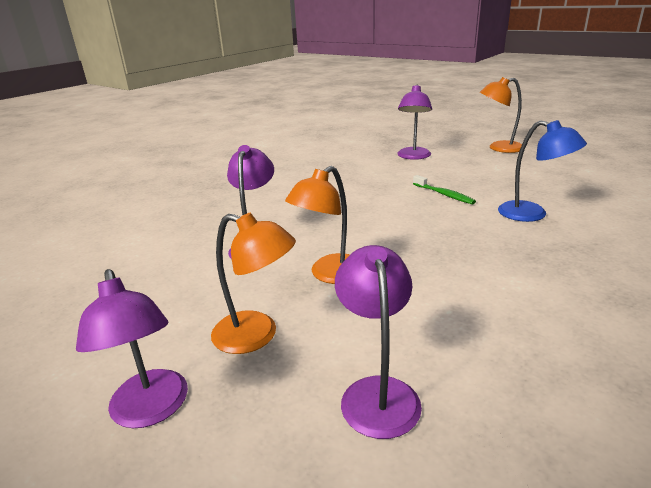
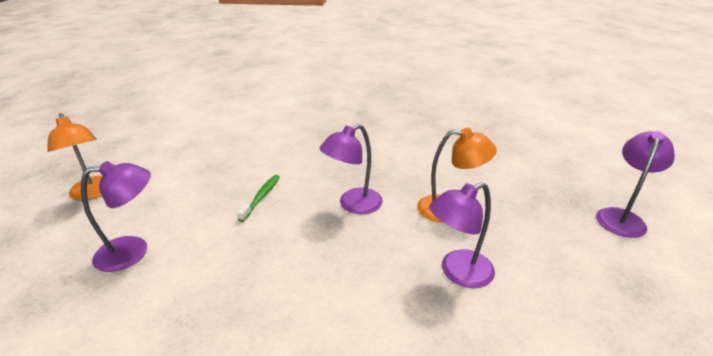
camera: 125 degrees left, 5 degrees up
(257, 336) = (536, 211): orange lamp -> none
(377, 392) = (511, 162): purple lamp -> purple lamp (353, 205)
(532, 214) = (281, 153): blue lamp -> none

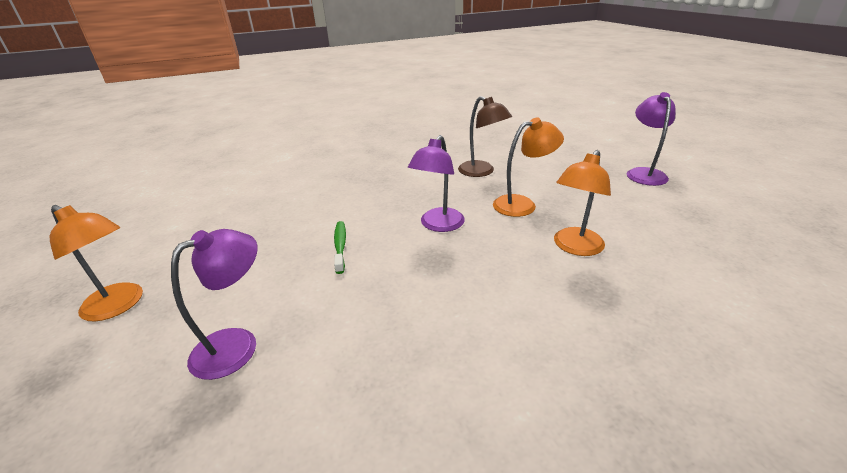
camera: 25 degrees left, 0 degrees up
(441, 163) = (481, 172): none -> brown lamp
(458, 273) = (574, 247): purple lamp -> orange lamp

